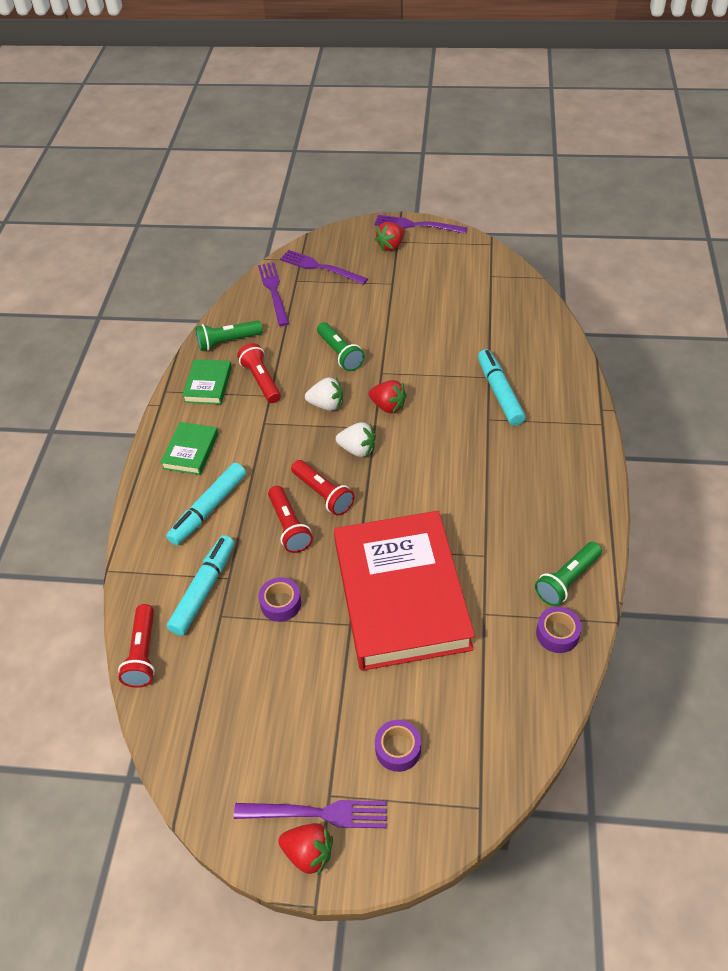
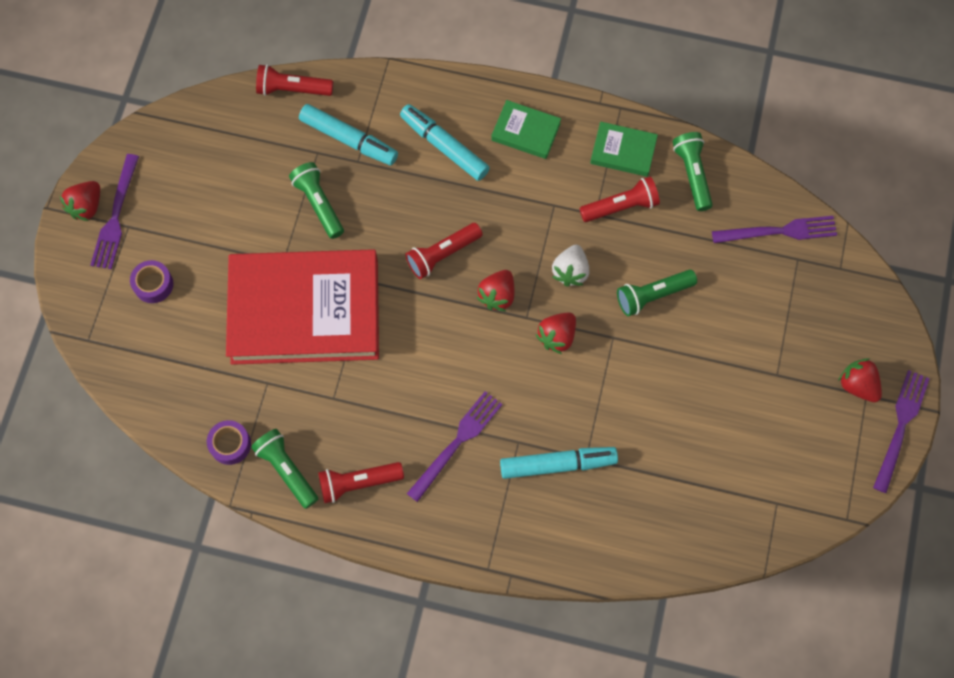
camera: 95 degrees right, 20 degrees up
(281, 603) = (319, 204): purple tape -> green flashlight
(289, 526) = (407, 219): red flashlight -> red flashlight (358, 483)
(320, 267) = (821, 291): purple fork -> purple fork (457, 443)
(357, 449) = (497, 296): white strawberry -> red strawberry

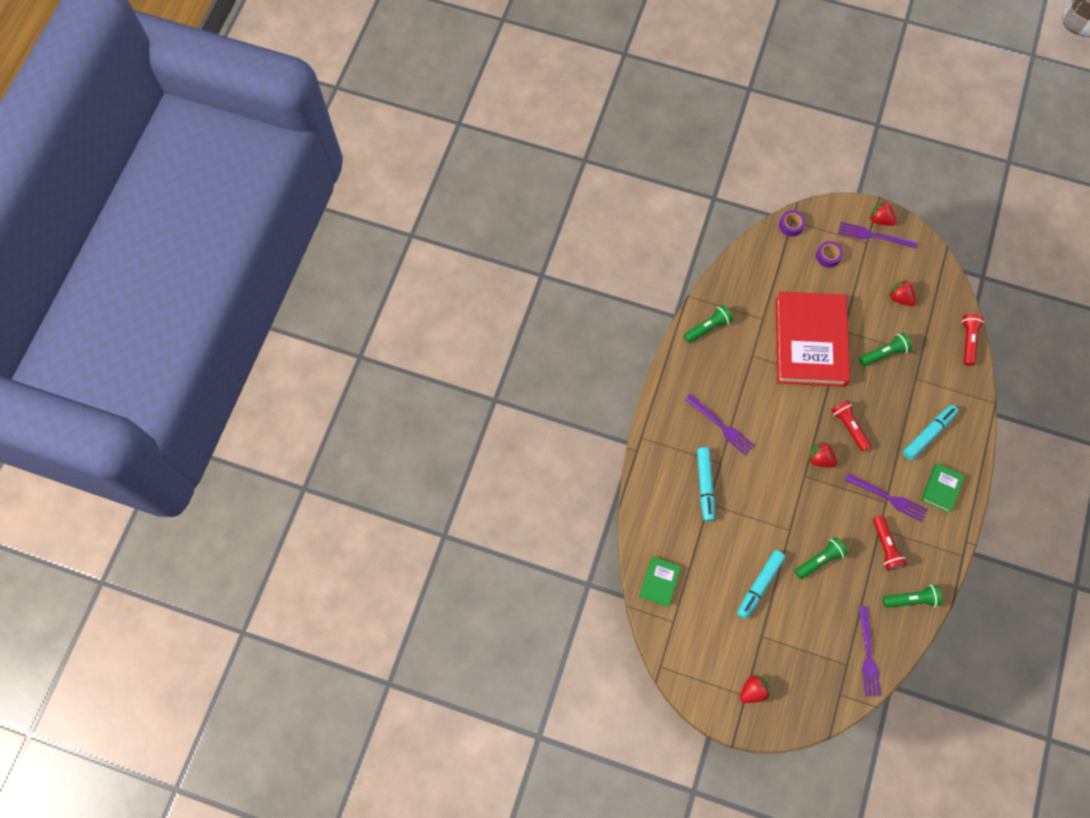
camera: 95 degrees right, 0 degrees up
(230, 444) = (724, 297): purple tape -> purple tape (791, 225)
(349, 139) = (931, 374): turquoise marker -> turquoise marker (760, 585)
(358, 483) = (698, 367): red flashlight -> none
(557, 336) = (791, 494): red strawberry -> red strawberry (899, 298)
(570, 271) = (837, 507): white strawberry -> none
(623, 151) = (928, 553): green book -> green book (659, 582)
(653, 295) = (819, 560): green flashlight -> green flashlight turned 75 degrees clockwise
(901, 426) = (722, 716): purple fork -> purple fork (888, 498)

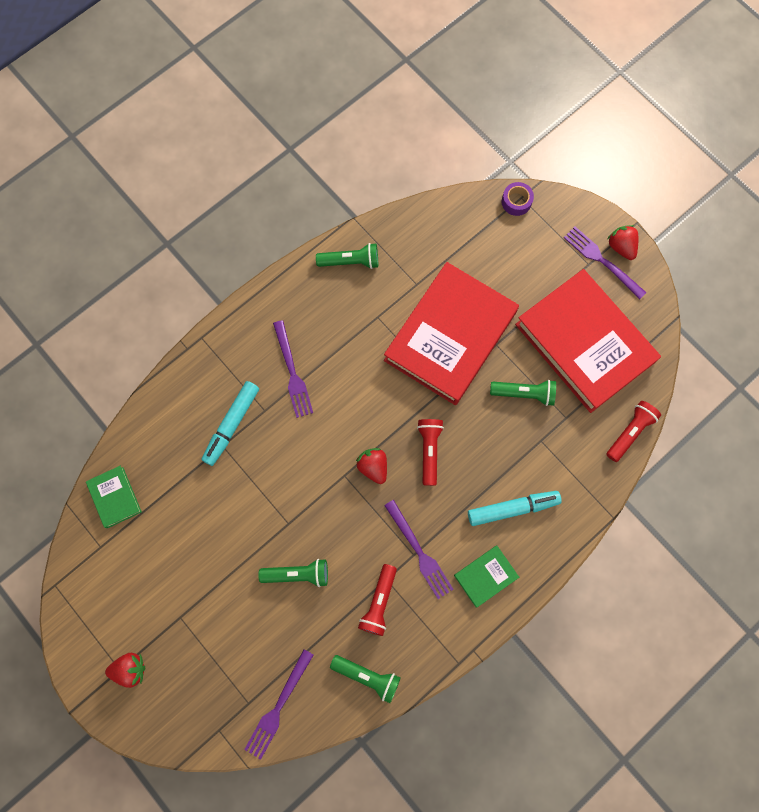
camera: 30 degrees right, 5 degrees up
(659, 582) = (115, 497): green book -> green book turned 75 degrees counterclockwise
(760, 585) = (215, 563): turquoise marker -> none
(828, 256) = (534, 256): purple tape -> none
(899, 298) = (584, 343): red strawberry -> red book

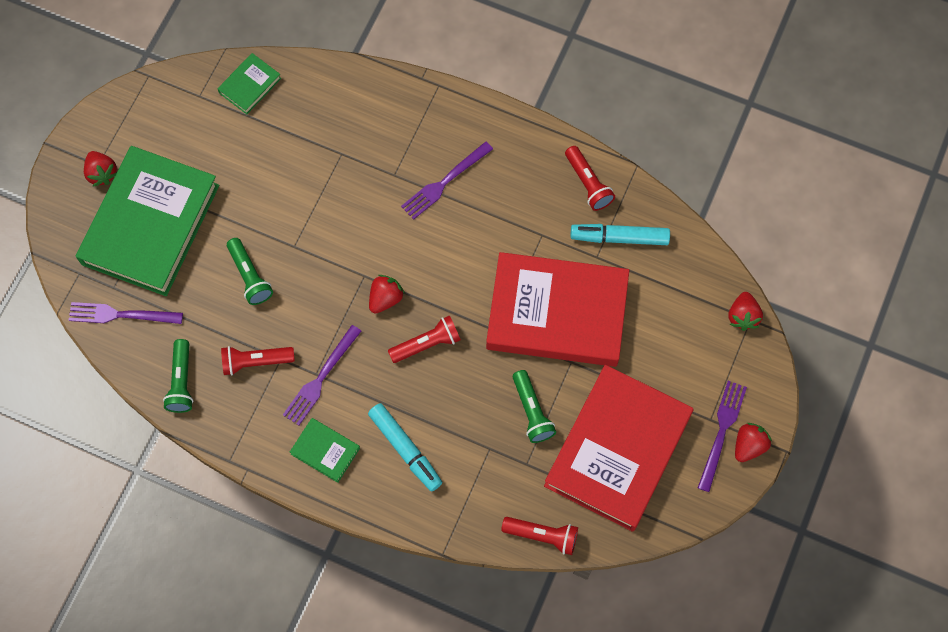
camera: 65 degrees right, 5 degrees down
(204, 643) = (151, 224): none -> green book
(232, 424) = (366, 152): turquoise marker -> turquoise marker (619, 238)
(350, 261) = (588, 183): green flashlight -> red flashlight
(516, 202) = (742, 316): purple tape -> red strawberry

